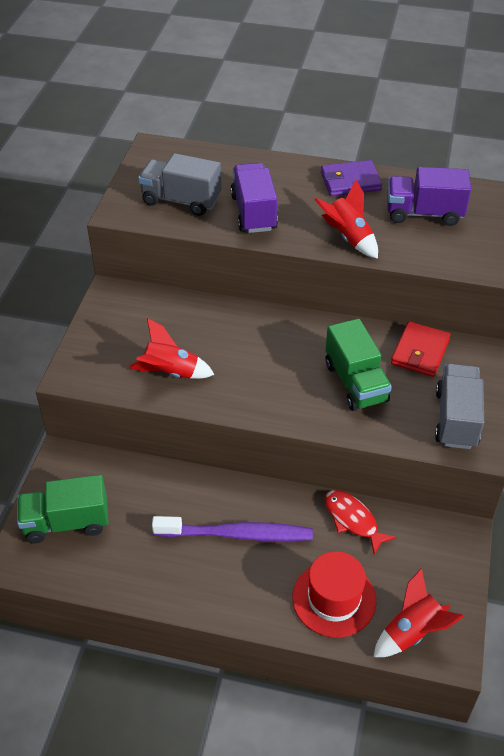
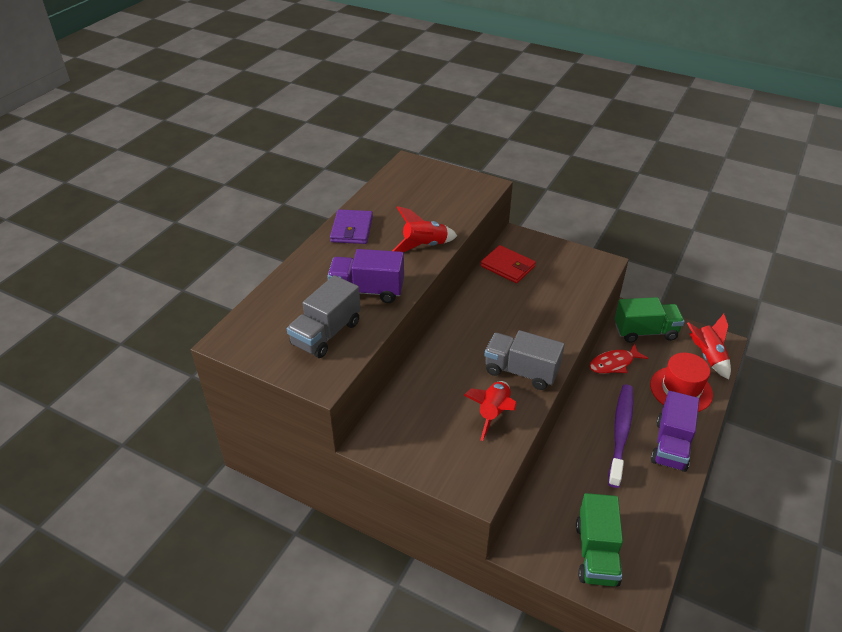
camera: 75 degrees left, 5 degrees down
(355, 382) = (531, 305): green truck -> green truck (645, 332)
(424, 213) = (411, 203): purple truck -> purple truck (671, 445)
(456, 419) = (576, 266): grey truck -> grey truck (521, 371)

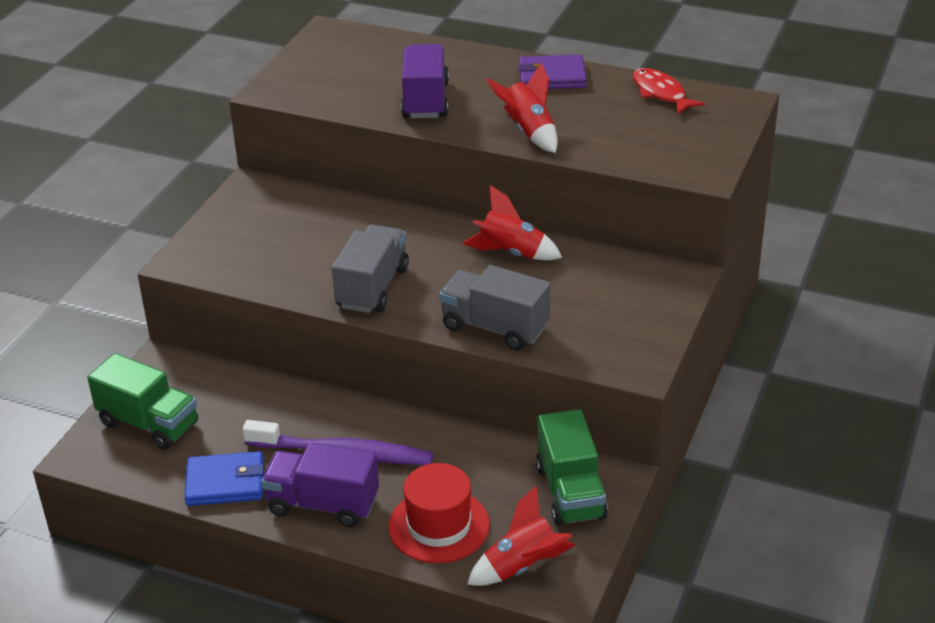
camera: 85 degrees right, 5 degrees down
(326, 333) = (344, 84): grey truck -> grey truck (495, 327)
(493, 413) = (296, 268): red rocket -> red rocket (511, 253)
(507, 266) = (600, 269): red wallet -> none
(596, 553) = (149, 423): green truck -> green truck turned 150 degrees counterclockwise
(614, 364) = (486, 451): red fish -> red fish (661, 93)
(657, 500) = (225, 483): none -> blue wallet

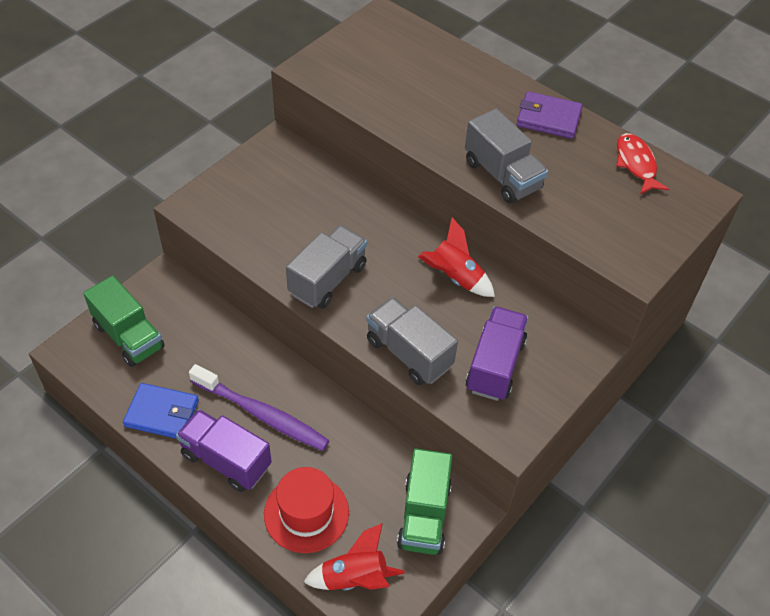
camera: 15 degrees right, 15 degrees up
(425, 101) = (430, 115): purple truck -> purple truck (495, 365)
(529, 132) = (502, 175): red rocket -> grey truck

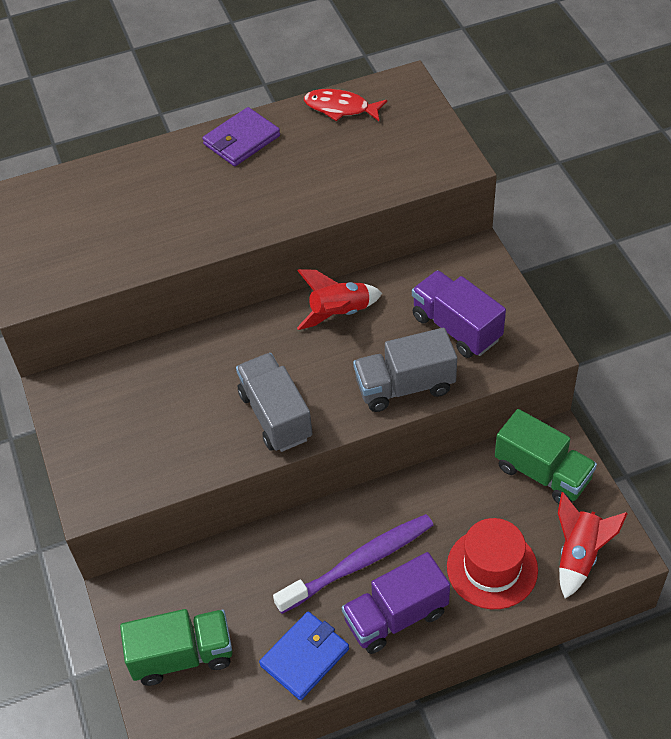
camera: 55 degrees left, 0 degrees up
(502, 175) = (289, 204): grey truck -> none

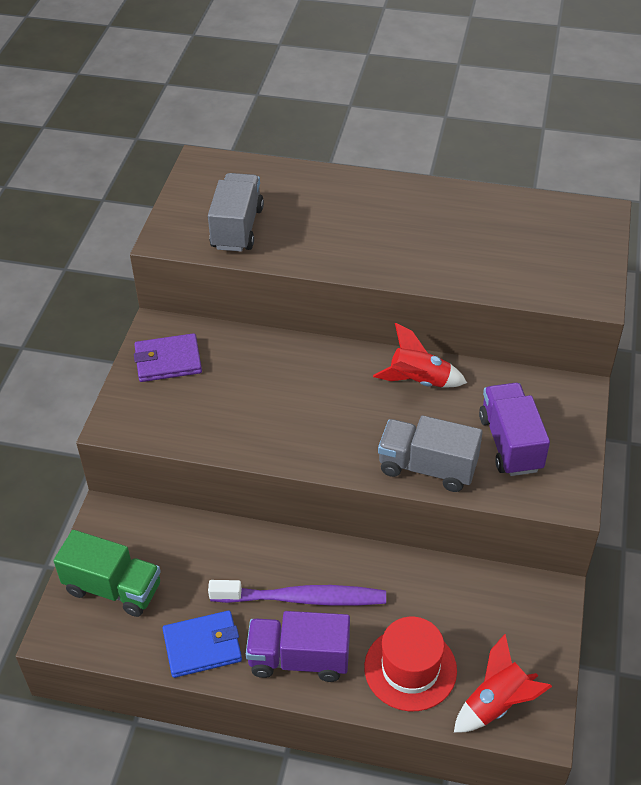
camera: 30 degrees right, 5 degrees down
(241, 140) = (424, 199): purple wallet -> purple wallet (168, 361)
(275, 416) = (303, 435): grey truck -> grey truck (237, 228)
(340, 108) = (527, 209): red fish -> none
(542, 473) = (517, 616): green truck -> none

